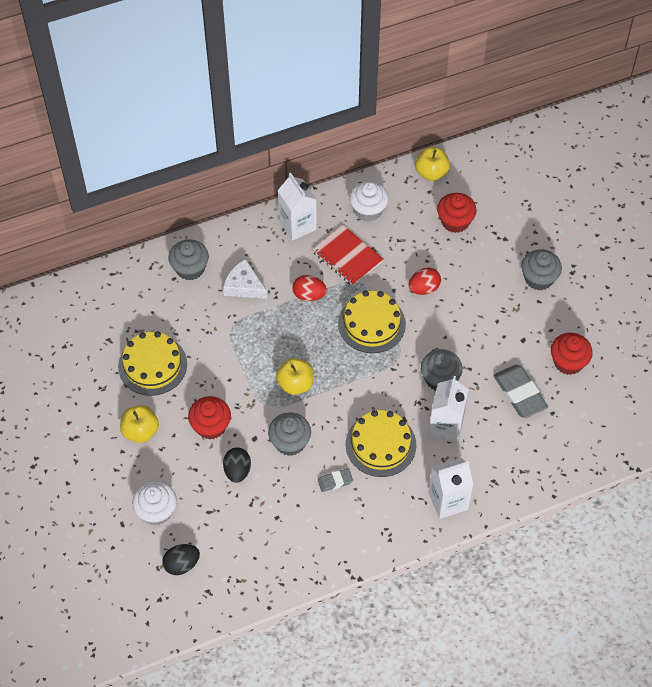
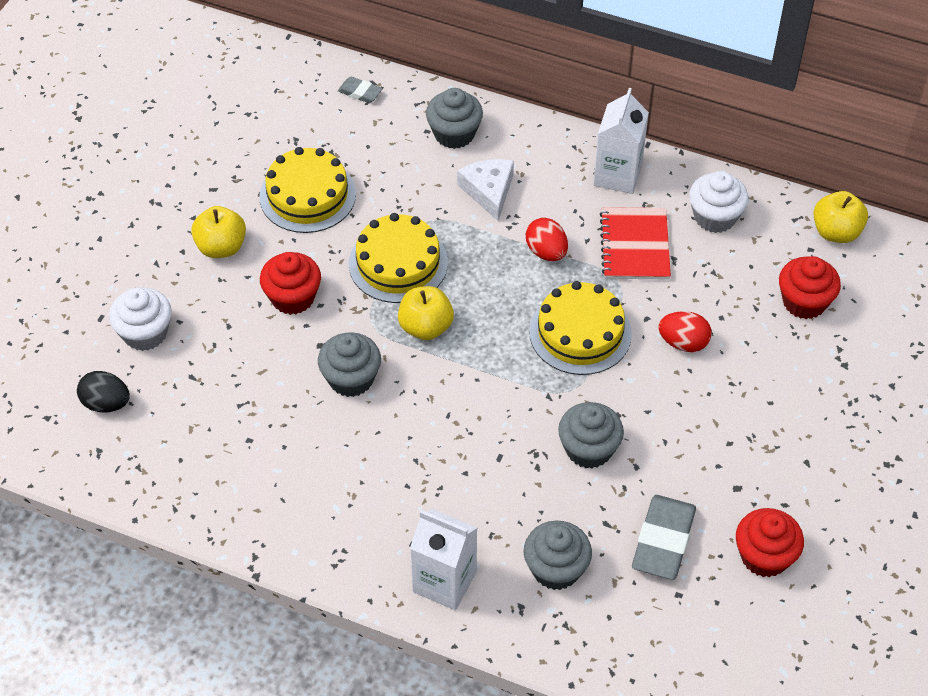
camera: 45 degrees right, 5 degrees down
(237, 471) = (266, 361): black egg -> none
(335, 481) = (349, 456): grey eraser -> grey eraser (360, 92)
(380, 444) = (442, 461): yellow cake -> yellow cake (398, 263)
(446, 426) = (536, 503): white carton -> none
(538, 278) = (836, 438): grey cupcake -> grey cupcake (556, 569)

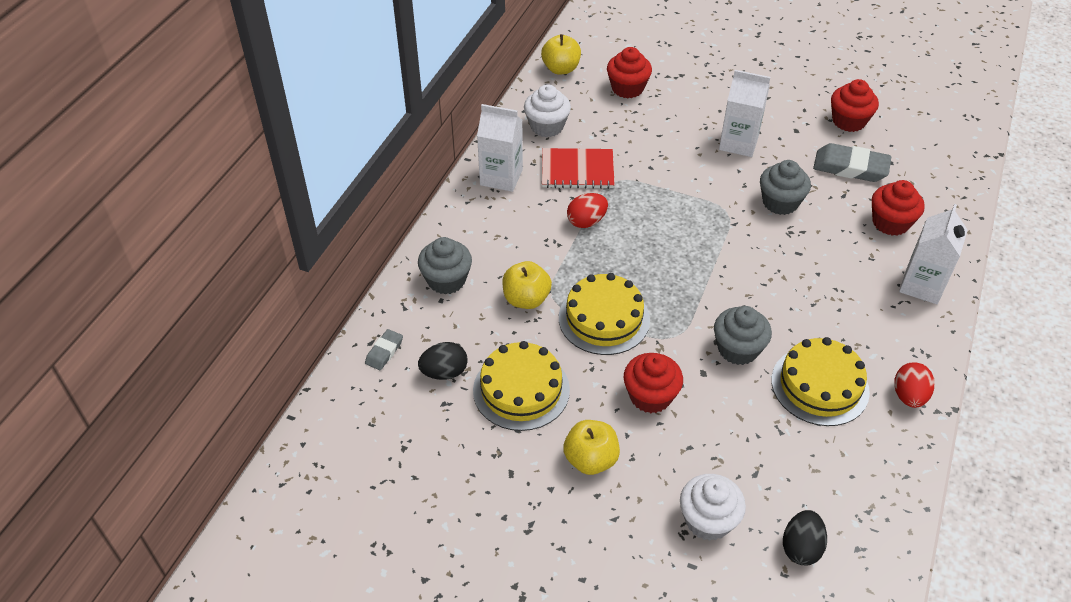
camera: 90 degrees left, 5 degrees down
(332, 137) = (444, 372): none -> black egg
(426, 327) = (674, 298): yellow apple -> yellow apple (526, 299)
(488, 191) = (518, 257): white cheese -> none
(556, 569) = (890, 223): grey cupcake -> red cupcake
(580, 332) = (669, 204): yellow cake -> yellow cake (820, 385)
(683, 343) = (672, 149): red egg -> red egg (909, 396)
(702, 416) = (738, 143): none -> white carton

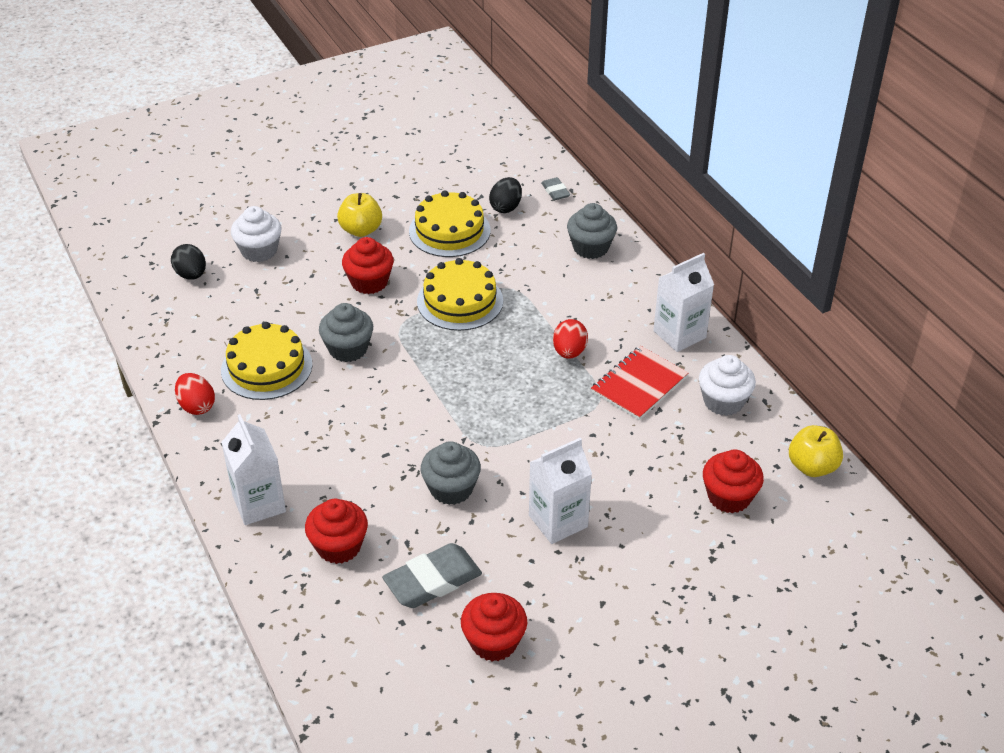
camera: 130 degrees right, 5 degrees down
(526, 299) = (525, 275): yellow apple -> none

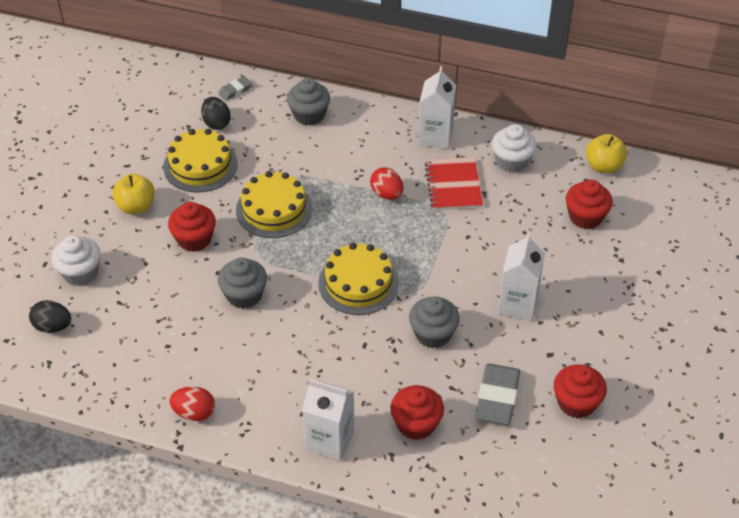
camera: 45 degrees left, 5 degrees up
(266, 367) = (205, 349): yellow cake -> yellow cake (358, 283)
(555, 191) = (235, 90): grey eraser -> grey eraser turned 60 degrees counterclockwise

